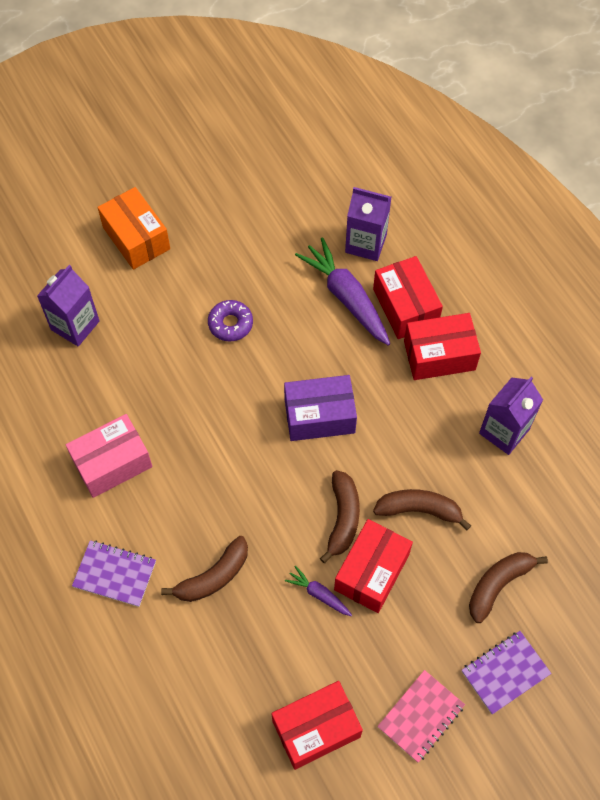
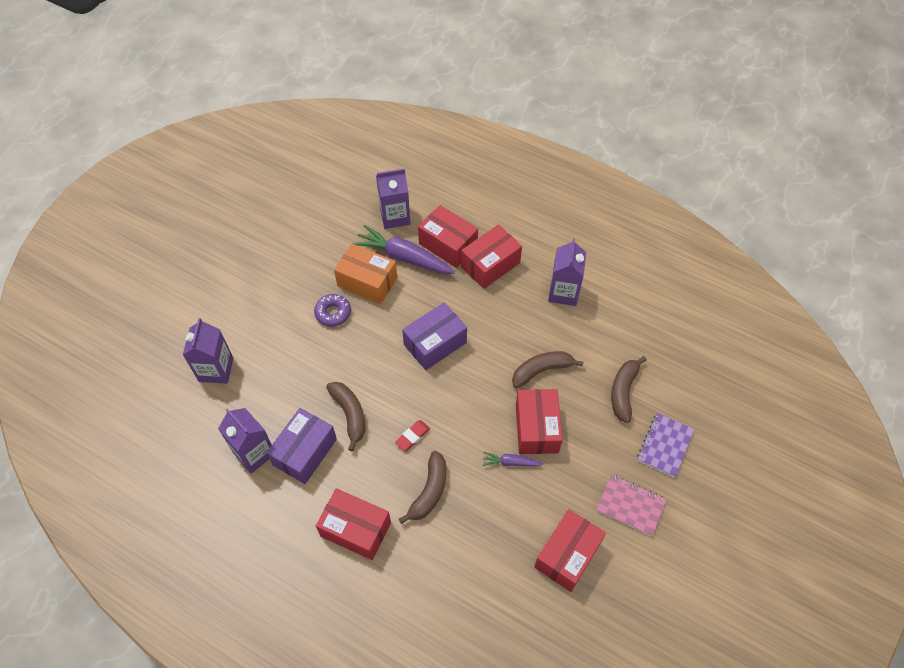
camera: 30 degrees left, 5 degrees down
(62, 436) = (254, 453): none -> purple carton
(112, 463) = (305, 452): pink box -> purple box
(115, 574) = (355, 529): purple notebook -> red box
(136, 238) = (226, 287): orange box -> orange box (367, 282)
(232, 507) = (412, 436): none -> red eraser
(343, 518) = (494, 403): brown banana -> brown banana (350, 414)
(421, 716) = (630, 505): pink notebook -> pink notebook turned 75 degrees counterclockwise

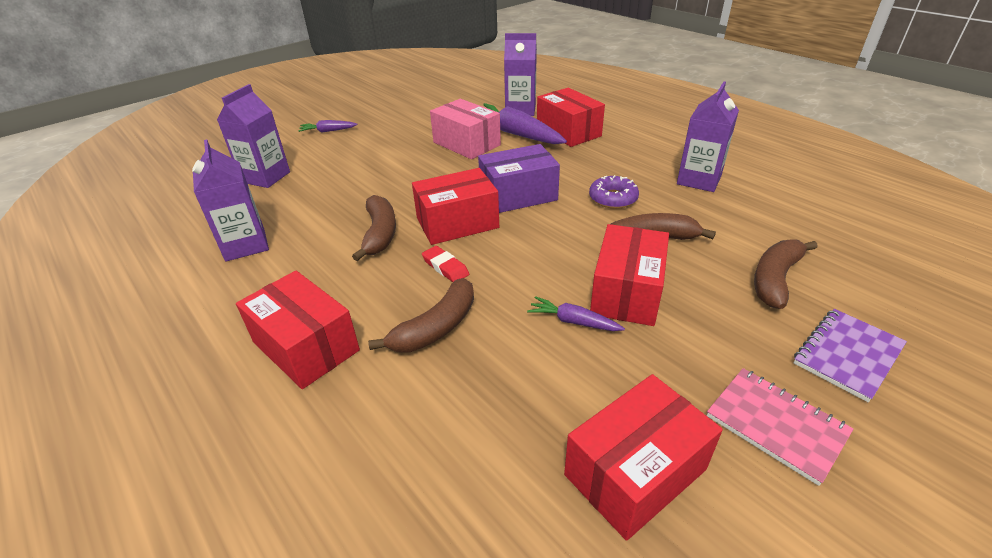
camera: 20 degrees right, 20 degrees down
(231, 289) = (328, 131): none -> purple carrot
(305, 452) = (302, 255): purple box -> none
(333, 313) = (416, 158): purple donut -> purple donut (613, 198)
(367, 282) = (466, 144): orange box -> pink box
(412, 436) = (445, 267): red eraser -> red eraser turned 75 degrees clockwise
(490, 265) = (612, 150): red box -> red box (457, 223)

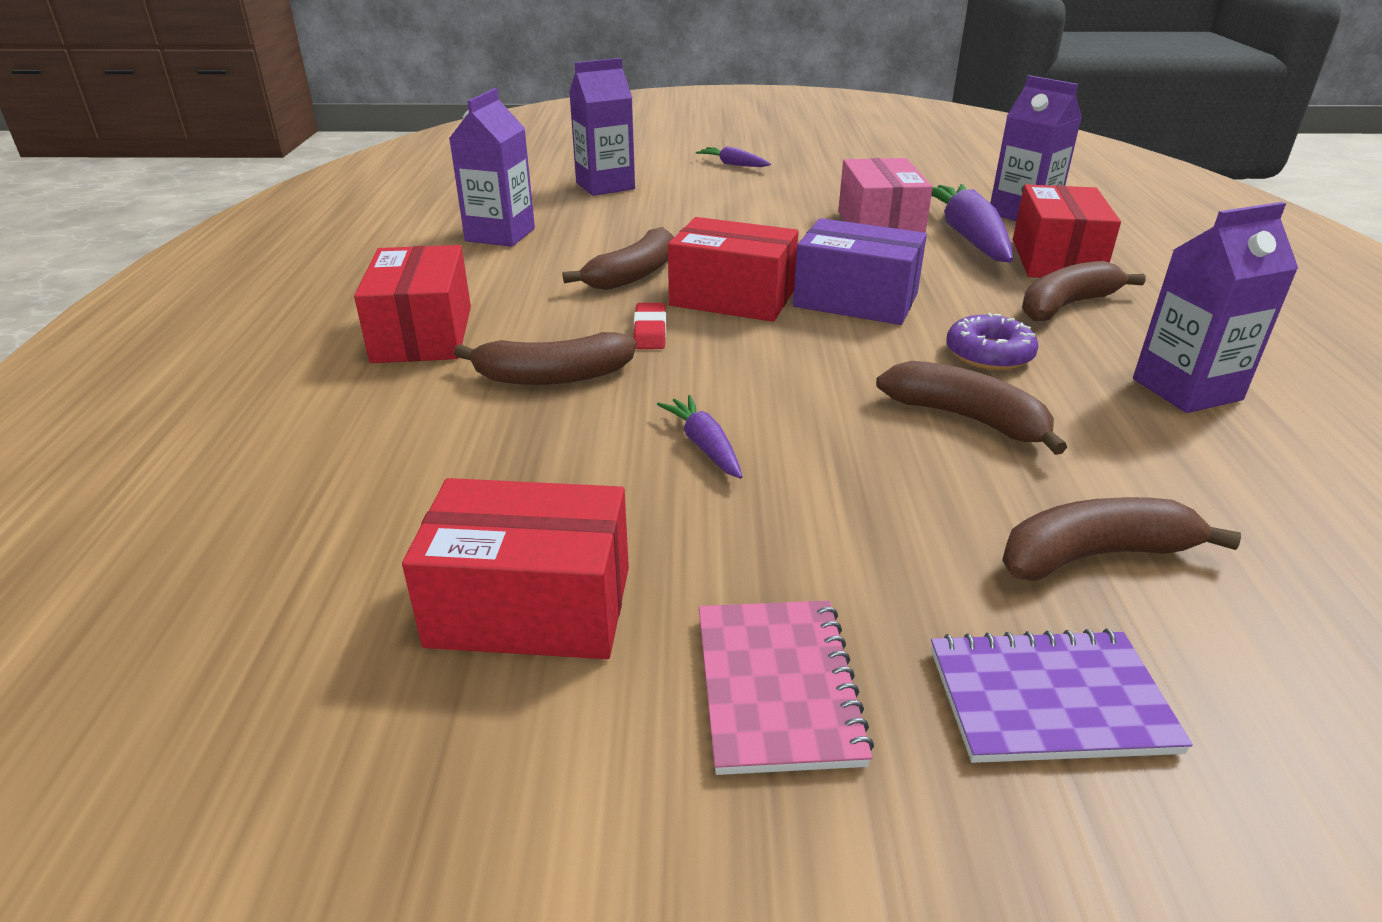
camera: 40 degrees right, 5 degrees down
(605, 156) = (1066, 305): none -> brown banana
(626, 292) = (824, 454): red box -> none

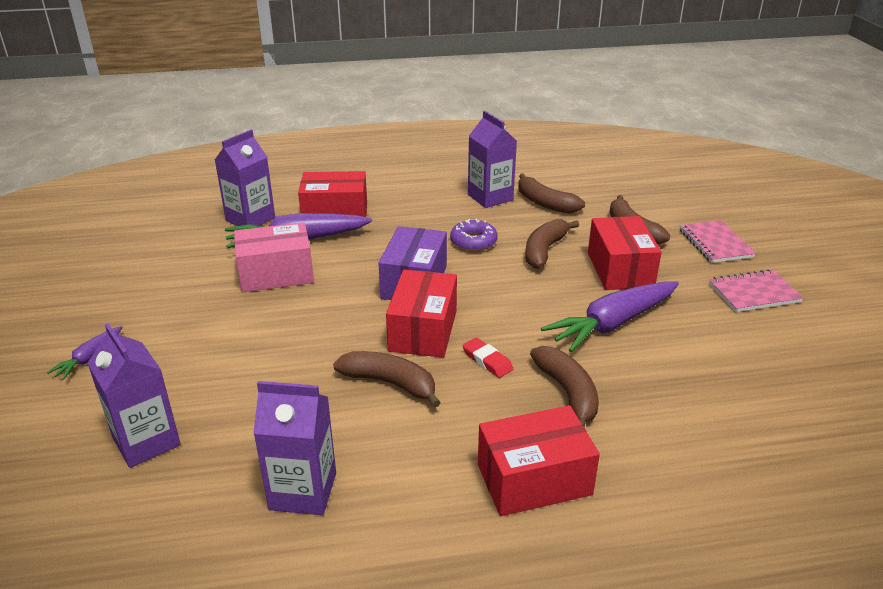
camera: 100 degrees left, 0 degrees up
(530, 606) = (764, 357): red box -> red box (620, 269)
(650, 331) = (487, 360): red eraser -> red eraser turned 60 degrees clockwise
(704, 445) = (612, 324): purple carrot -> purple carrot, size x2.05
(1049, 699) = (715, 243): purple notebook -> pink notebook
(1066, 305) = (404, 217): brown banana -> brown banana (545, 203)

